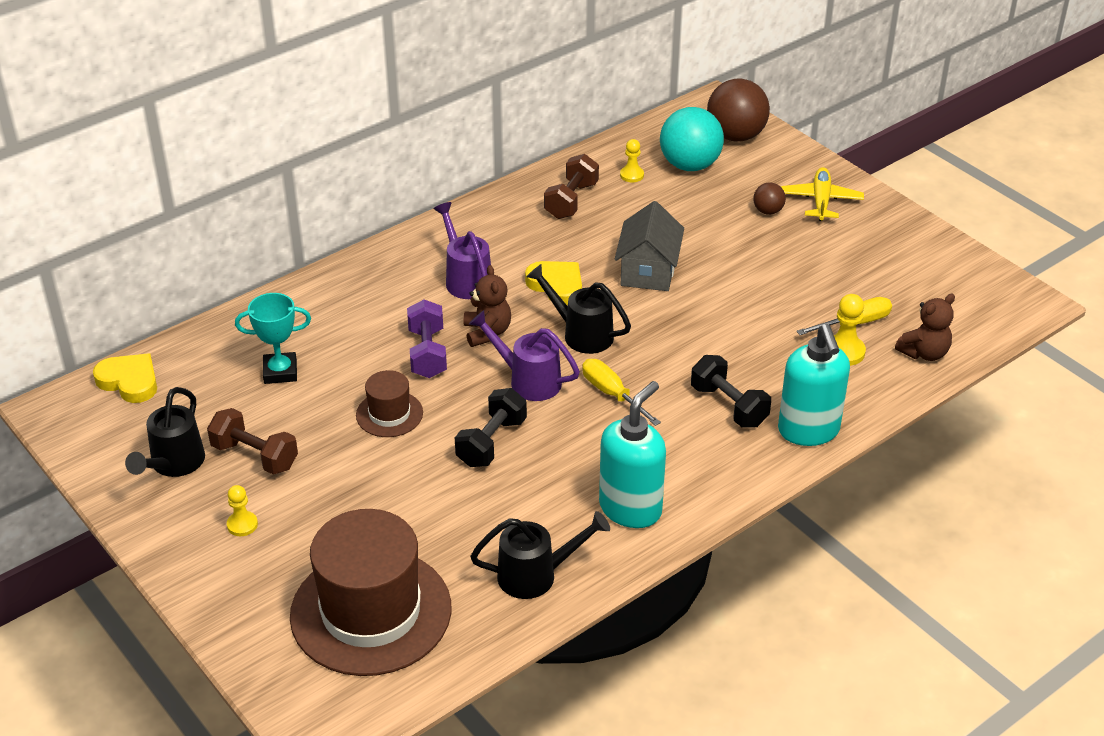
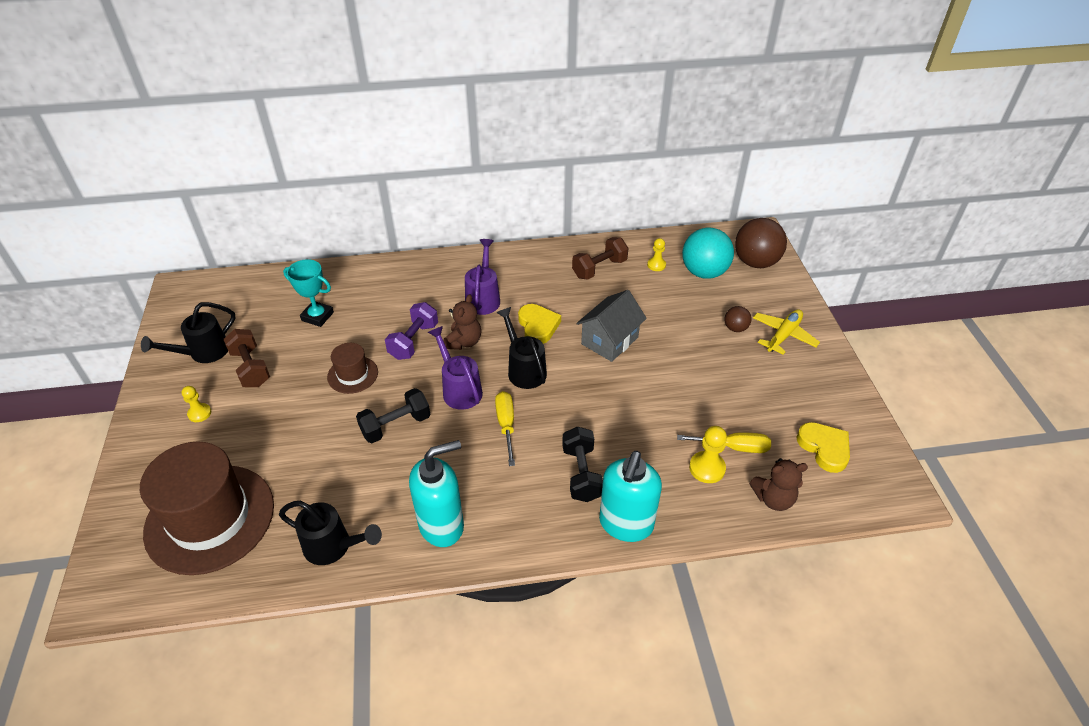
camera: 30 degrees right, 5 degrees up
(129, 381) = (233, 287): yellow heart -> yellow heart (824, 448)

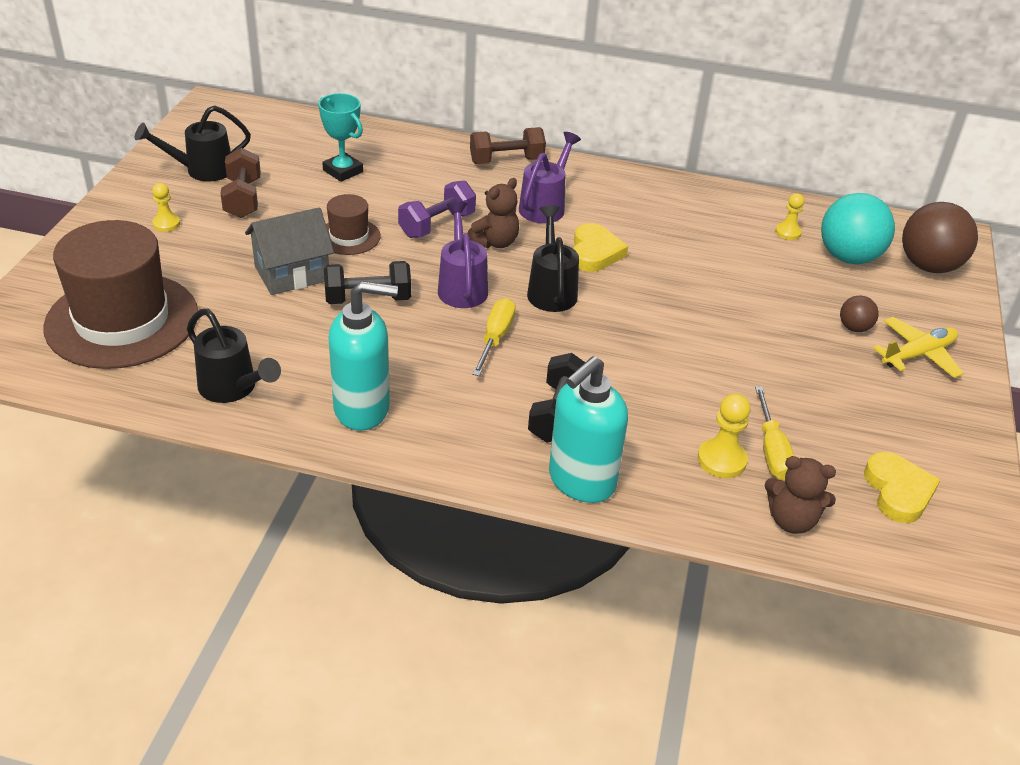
camera: 20 degrees right, 5 degrees down
(599, 268) = (709, 216): brown dumbbell -> brown dumbbell (506, 161)
(609, 341) = (676, 292): grey house -> grey house (292, 273)
(734, 447) = (772, 450): yellow screwdriver -> yellow screwdriver turned 60 degrees clockwise

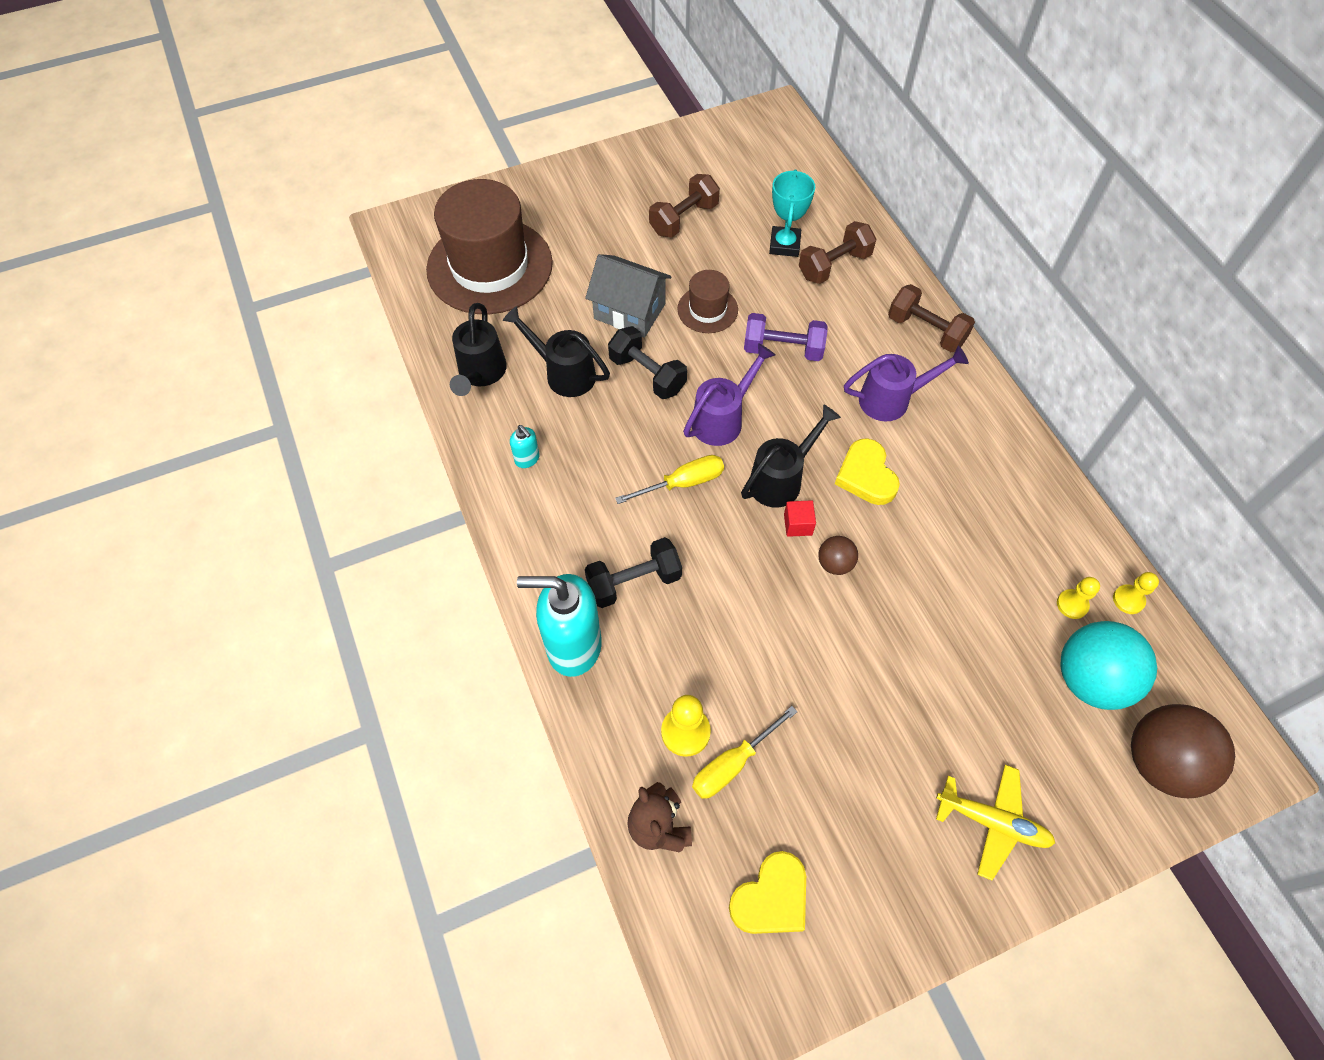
camera: 55 degrees right, 20 degrees up
(166, 224) = (609, 205): yellow pawn -> yellow pawn (1128, 600)
(203, 170) = (691, 173): black watering can -> black watering can (564, 373)
(363, 409) = (527, 459): turquoise soap dispenser -> turquoise soap dispenser, size x0.44
(395, 162) = (834, 265): none -> brown dumbbell
(495, 242) = (802, 401): brown teddy bear -> none
(595, 252) = (866, 475): yellow heart -> yellow heart turned 105 degrees clockwise
(600, 305) = (798, 524): none -> red cube
(854, 328) = (976, 743): brown ball -> brown ball (835, 564)

